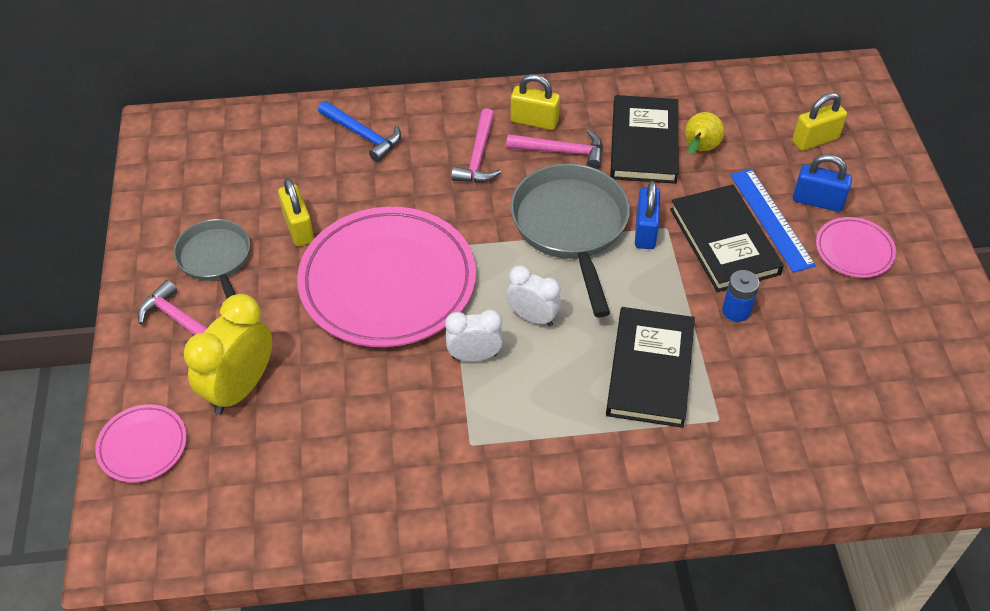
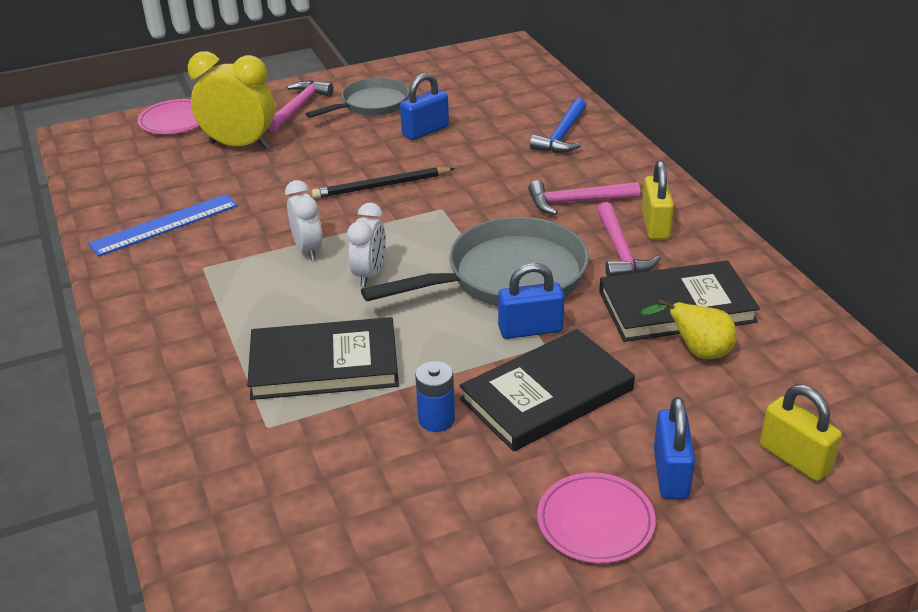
camera: 75 degrees right, 15 degrees down
(298, 228) = (425, 131): yellow padlock -> blue padlock
(388, 282) = (381, 186): pink plate -> black pencil
(771, 219) = (609, 432): blue ruler -> blue ruler (164, 225)

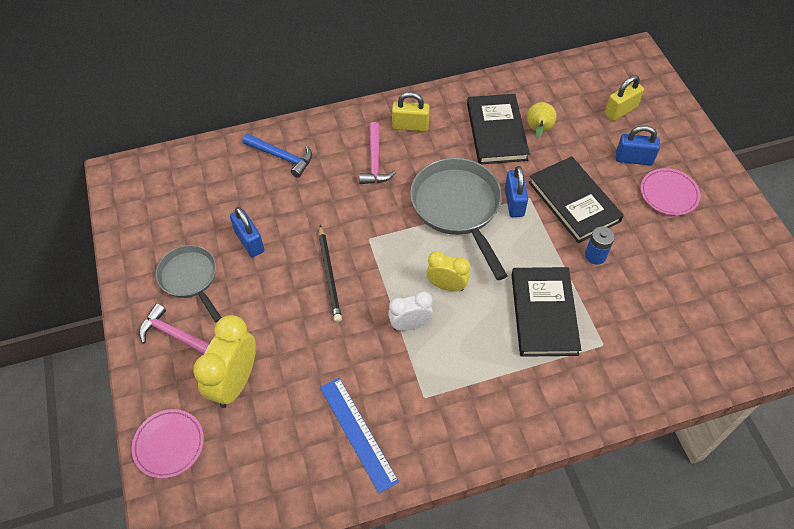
camera: 85 degrees left, 20 degrees up
(370, 274) = (447, 285): white clock -> yellow clock
(620, 251) = (437, 147): pink hammer -> none

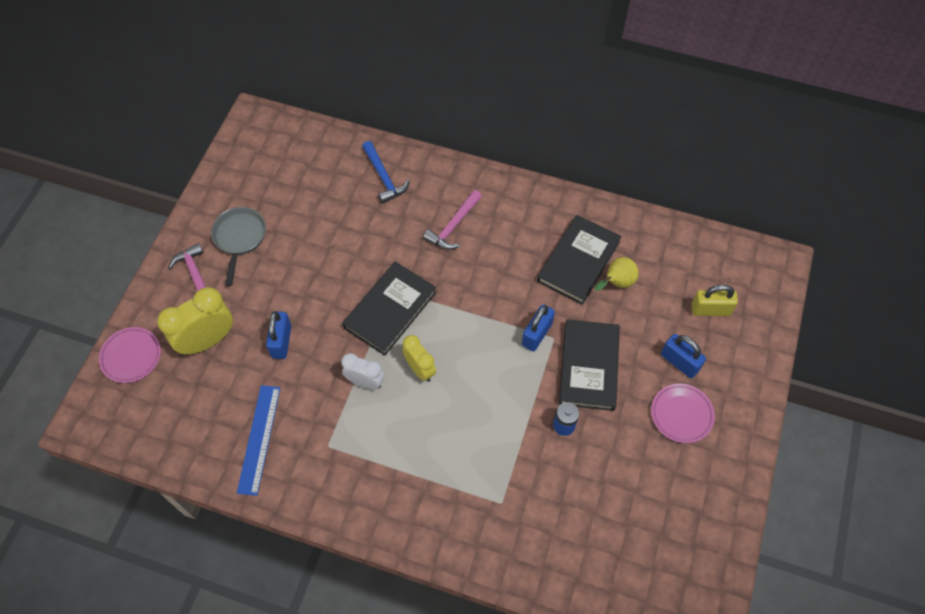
camera: 35 degrees right, 5 degrees up
(249, 242) = (303, 235): blue padlock -> blue padlock (281, 341)
(329, 275) = (339, 301): black pencil -> none
(410, 126) = (509, 212): yellow padlock -> none
(458, 208) = (486, 309): grey pan -> none
(544, 313) = (476, 444): black book -> black book (390, 310)

